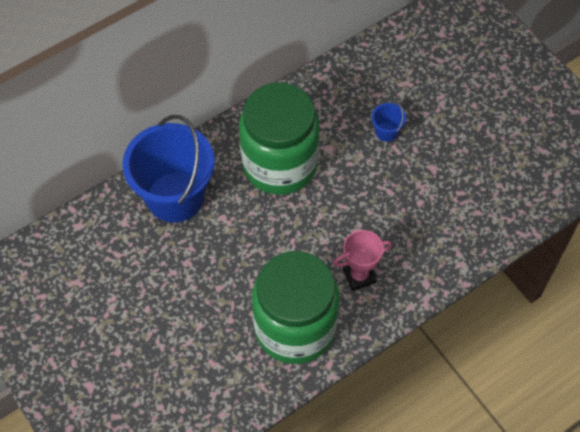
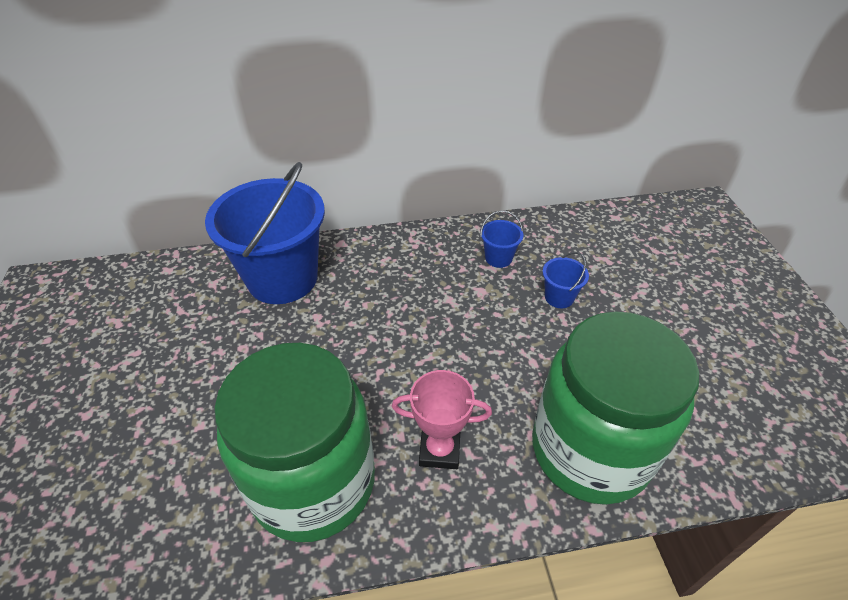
camera: 25 degrees right, 15 degrees down
(279, 164) = (415, 287): green jar -> green jar (590, 450)
(328, 113) = (498, 258): none -> blue bucket

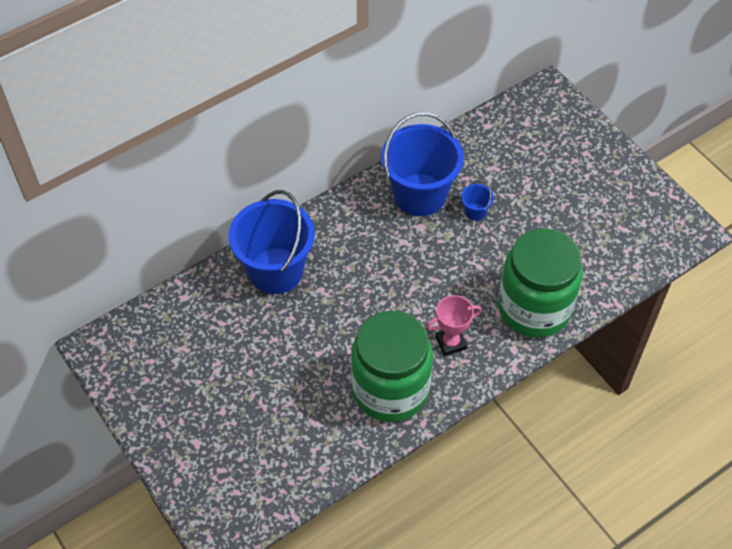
camera: 25 degrees left, 10 degrees up
(498, 258) = (419, 195): blue bucket -> blue bucket, size x2.47

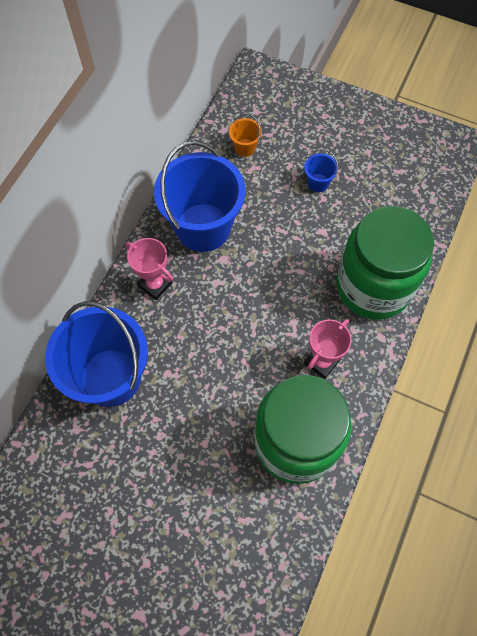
camera: 30 degrees left, 10 degrees up
(352, 220) = (155, 284): none -> pink trophy
(475, 212) = (264, 219): blue bucket -> blue bucket (318, 182)
(496, 148) = (245, 148): none -> orange bucket

